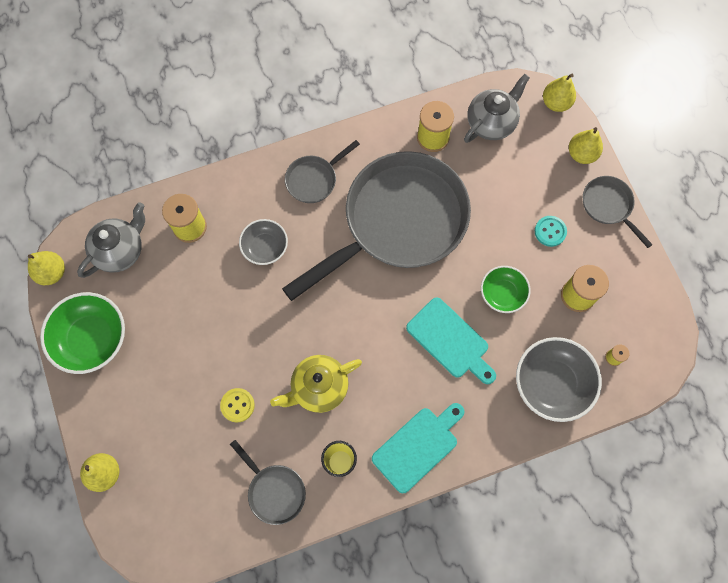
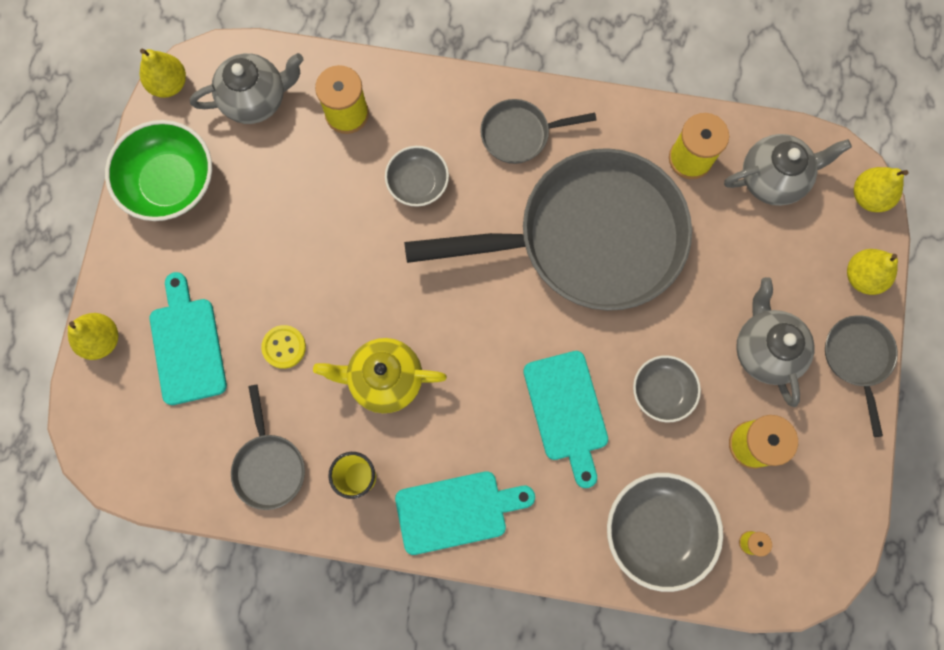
camera: 30 degrees right, 5 degrees up
(169, 442) = (187, 345): none -> turquoise cutting board
(502, 293) = (662, 391): green bowl -> grey bowl
(550, 231) = (765, 349): turquoise button -> grey teapot

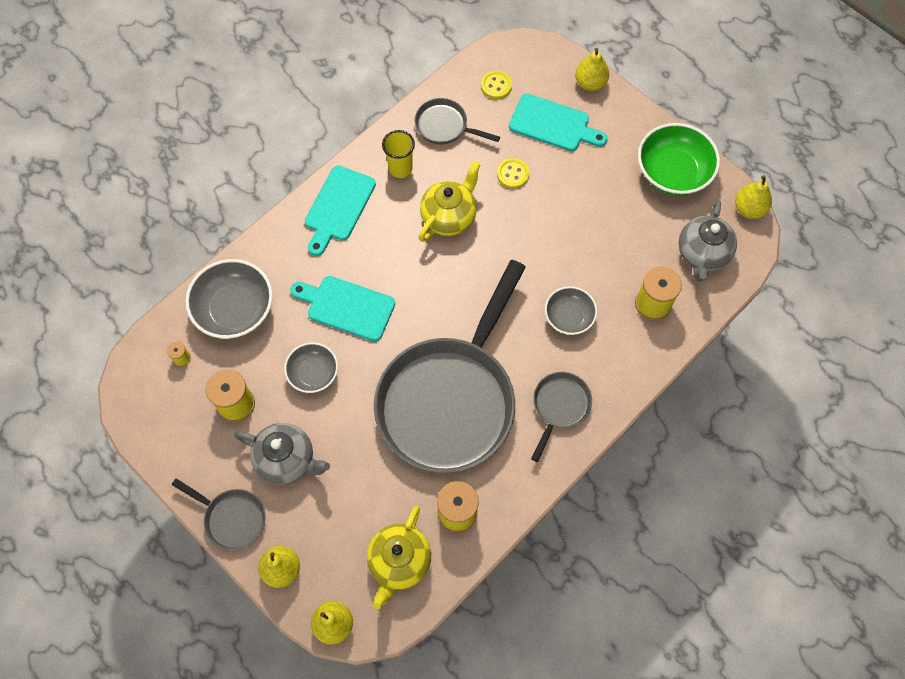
camera: 125 degrees right, 10 degrees down
(173, 445) = (496, 86): none -> yellow button
(773, 178) = (399, 562): grey teapot -> yellow teapot

